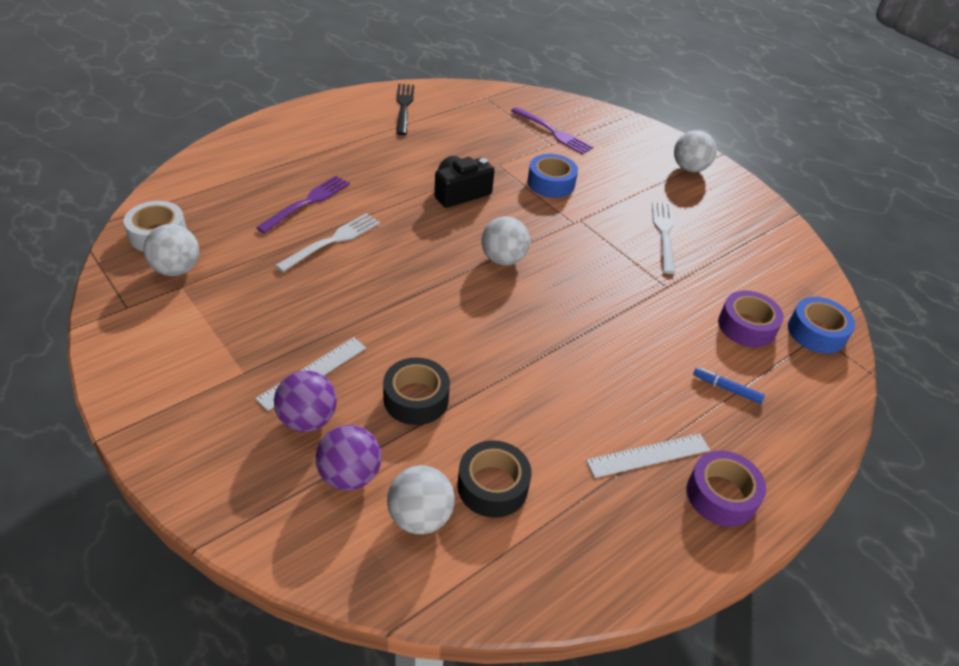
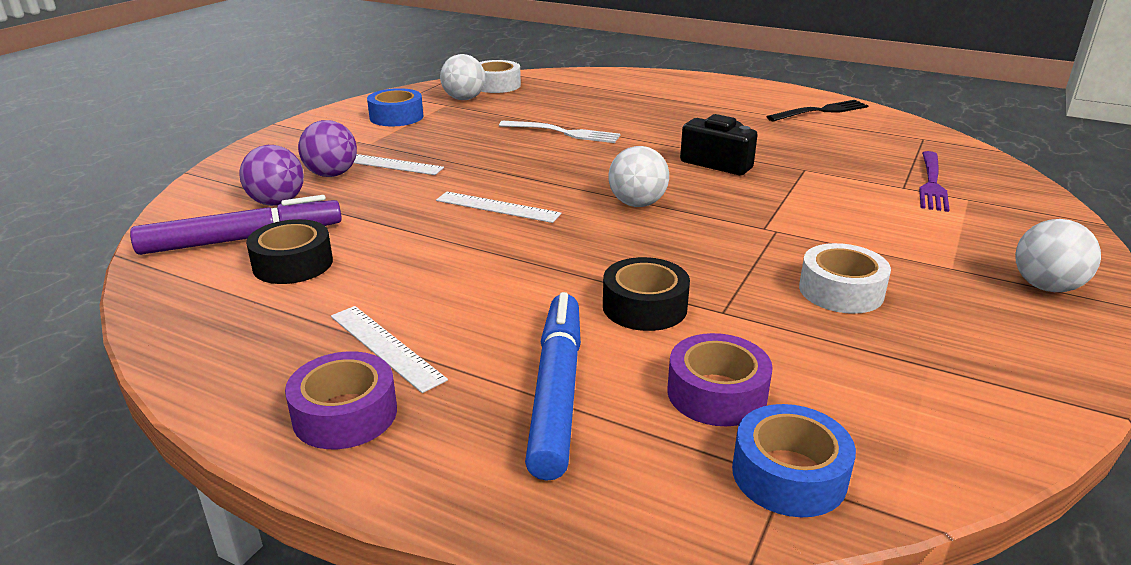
camera: 70 degrees right, 15 degrees down
(307, 202) = (604, 113): purple fork -> none
(416, 399) = (386, 207): black tape -> black tape (644, 307)
(420, 517) = (241, 239): white ball -> purple marker
(460, 331) = (497, 207): none -> white ruler
(551, 183) = (821, 201): blue tape -> blue tape (396, 117)
(664, 233) = (841, 291): white fork -> white tape
(727, 389) = (556, 392): blue marker -> blue marker, size x2.31

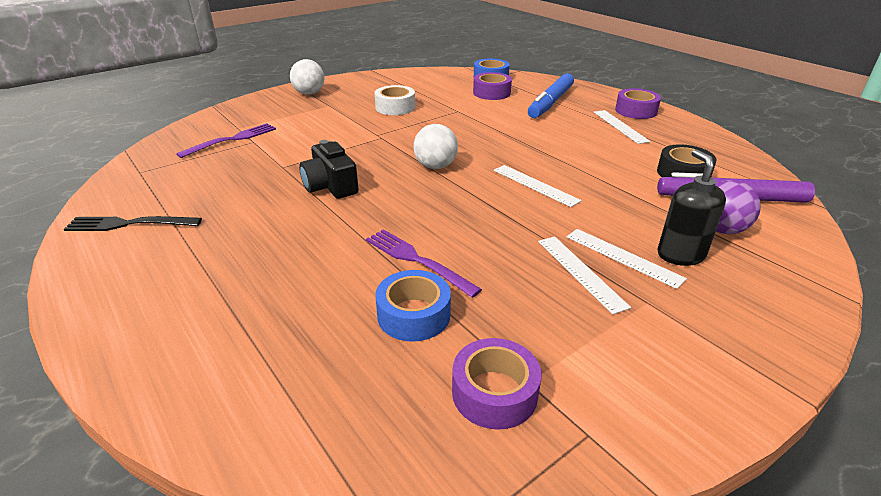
camera: 155 degrees left, 5 degrees up
(331, 174) = (680, 255): purple ball -> black soap dispenser
(396, 117) = (612, 362): blue tape -> blue tape (414, 315)
(424, 149) = (580, 272): none -> white ruler
(464, 99) = (494, 393): white ball -> purple tape
(496, 85) = (415, 434): white tape -> none
(564, 133) = (416, 260): white fork -> purple fork
(644, 307) = (491, 118): black tape -> none

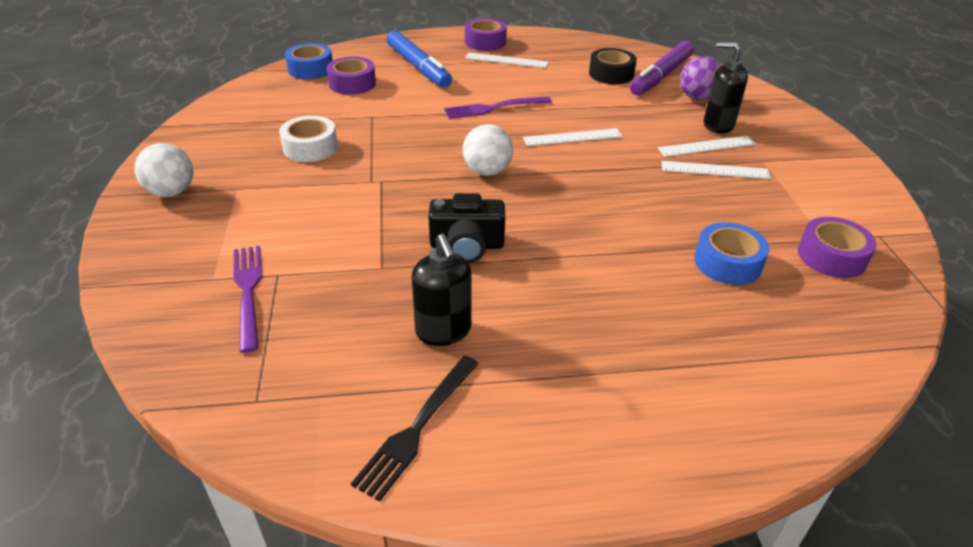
camera: 60 degrees left, 5 degrees up
(227, 205) = (443, 331): none -> black soap dispenser
(416, 260) = (650, 236): purple fork -> purple fork (493, 108)

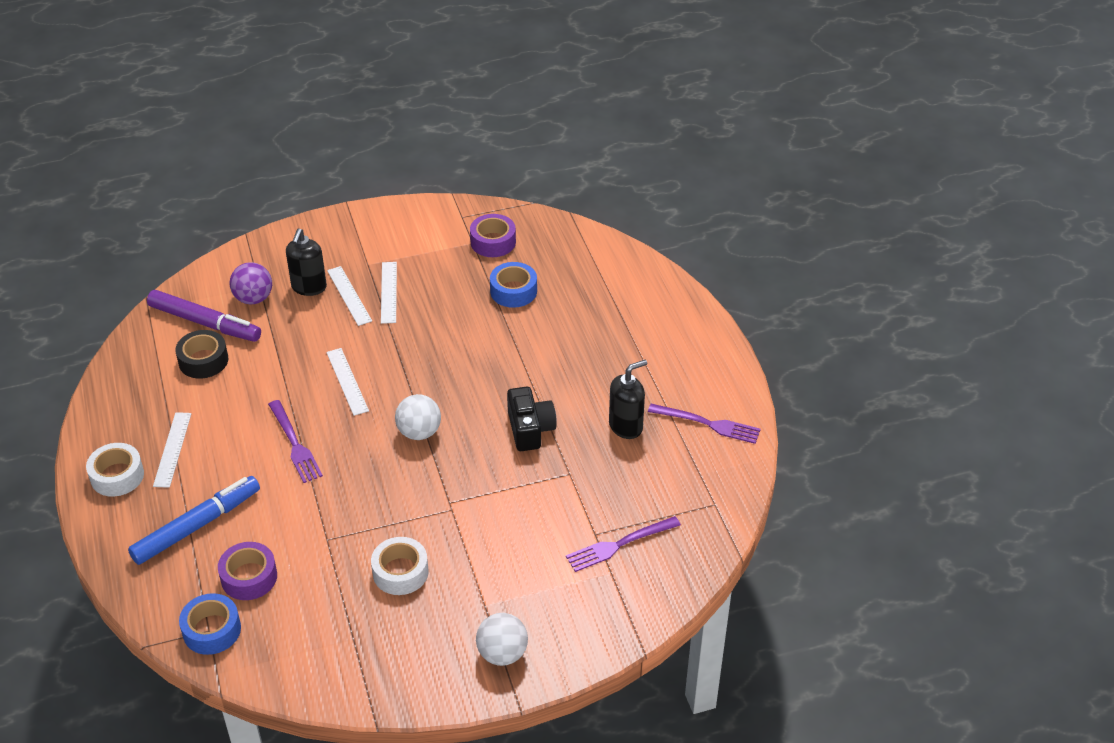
camera: 100 degrees left, 5 degrees up
(417, 428) = (708, 424): black fork -> purple fork
(485, 42) = (117, 476): purple tape -> white tape

